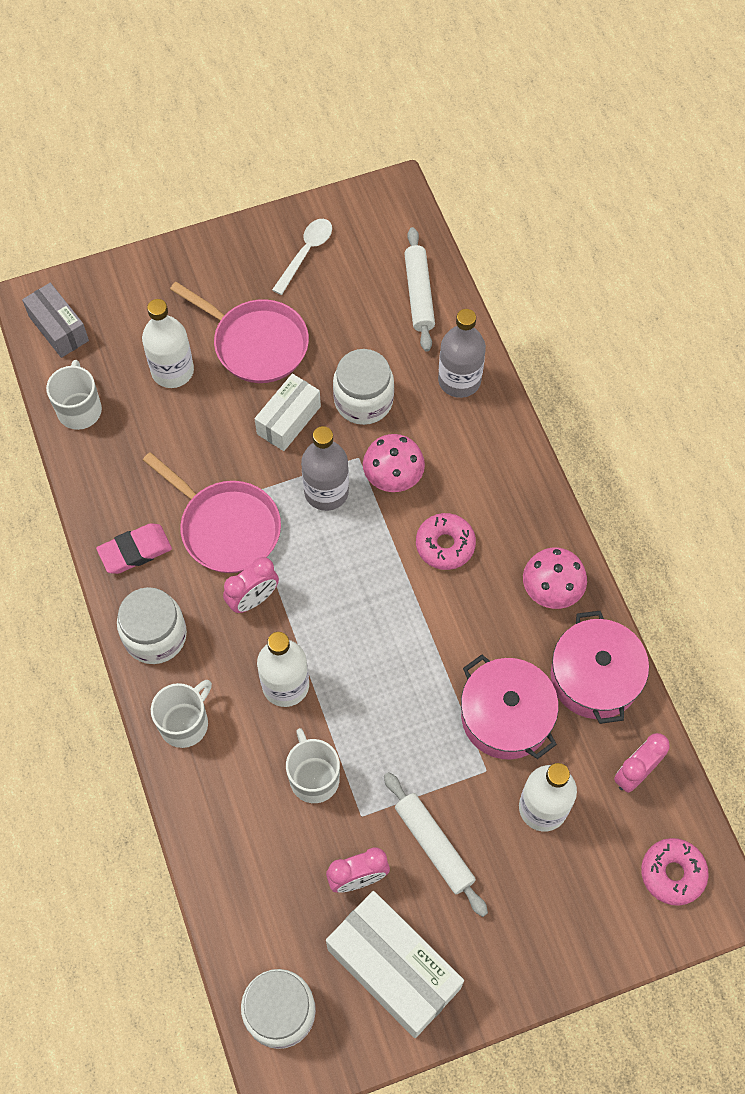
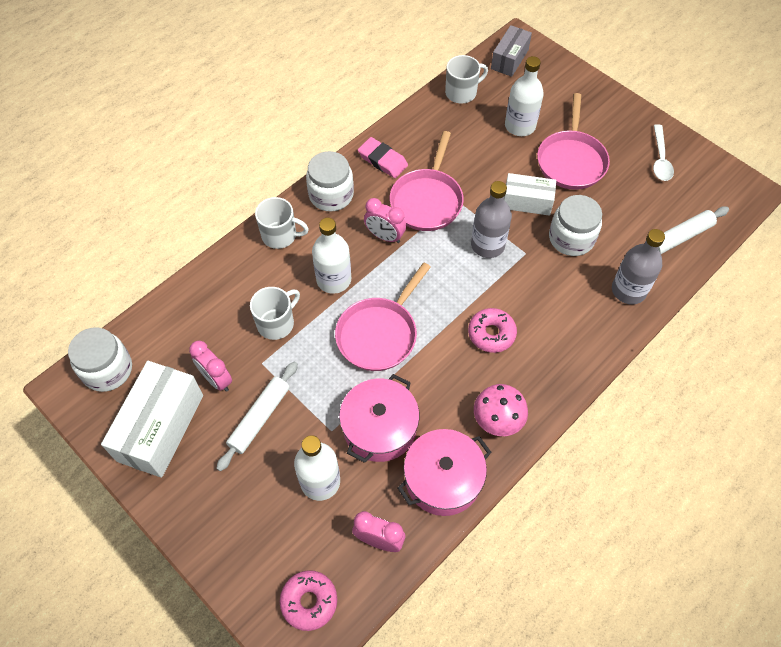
camera: 65 degrees right, 5 degrees down
(306, 253) = (660, 159): white spoon -> white spoon turned 90 degrees clockwise
(386, 665) = (379, 334): none -> pink pan
(393, 477) = (524, 280): pink mushroom -> none

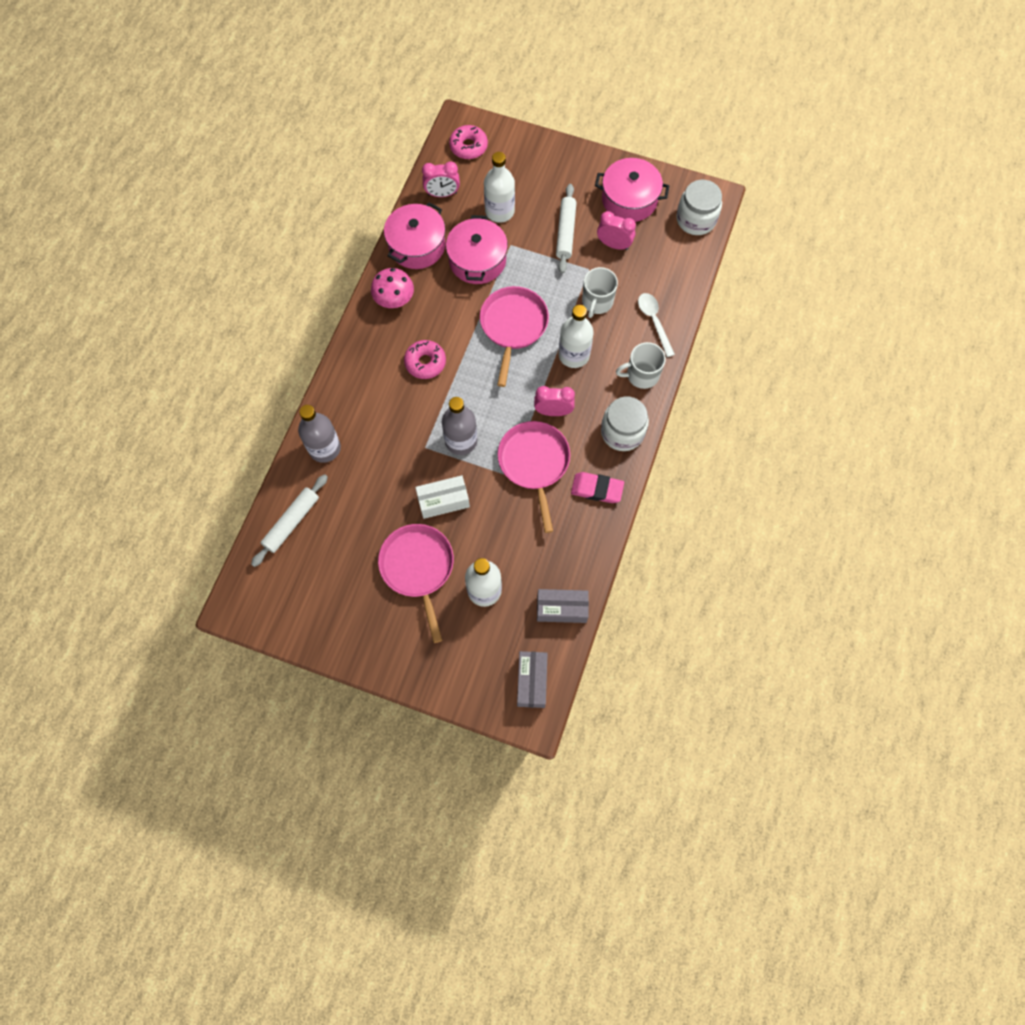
camera: 155 degrees right, 10 degrees up
(161, 428) = (629, 199): white box -> pink pot
(462, 92) = (561, 609): white mug -> grey box
(571, 238) = (390, 479): white jar -> none
(660, 159) = (330, 609): white spoon -> white spoon (654, 321)

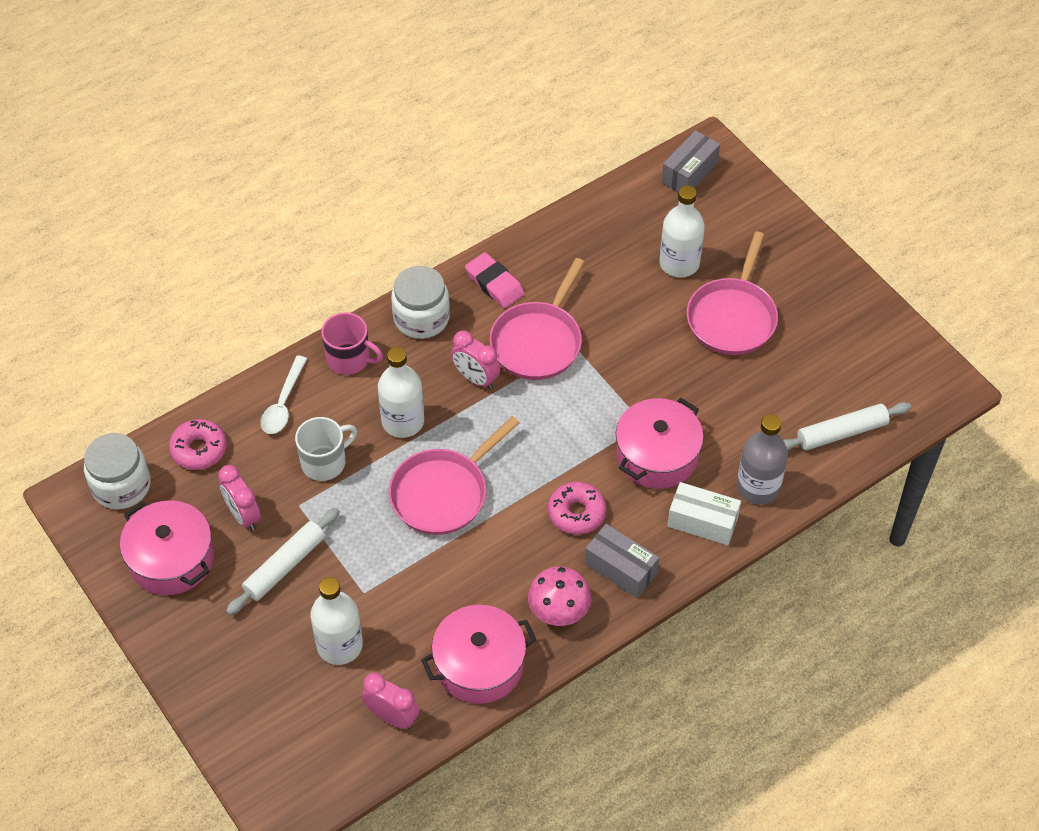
camera: 145 degrees left, 15 degrees down
(443, 501) = (662, 361): white box -> white box (702, 522)
(461, 441) = (599, 407): grey bottle -> none
(468, 146) = (302, 766): pink donut -> pink donut (199, 449)
(477, 260) = (420, 598): pink pot -> pink pot (657, 455)
(561, 609) = (616, 209): grey box -> grey box (620, 569)
(641, 375) = (349, 359): white mug -> pink mug

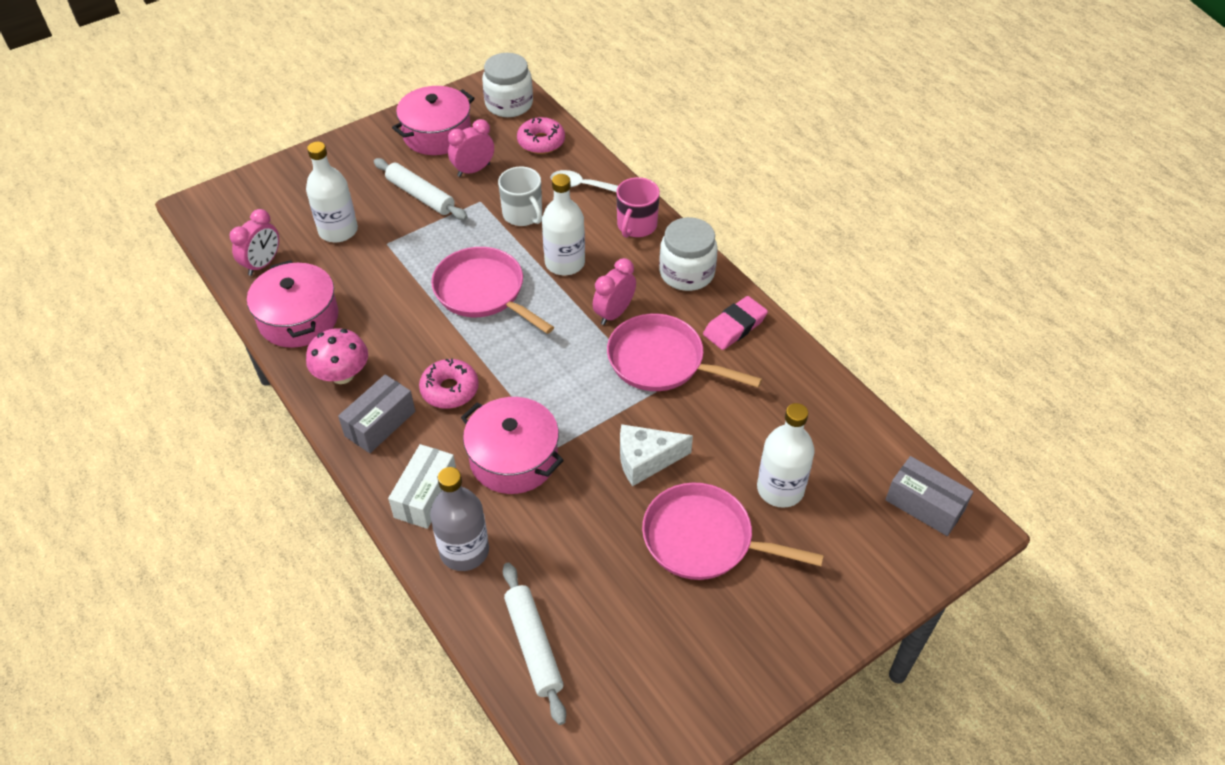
camera: 90 degrees right, 5 degrees down
(654, 355) = (646, 460): none -> white cheese

